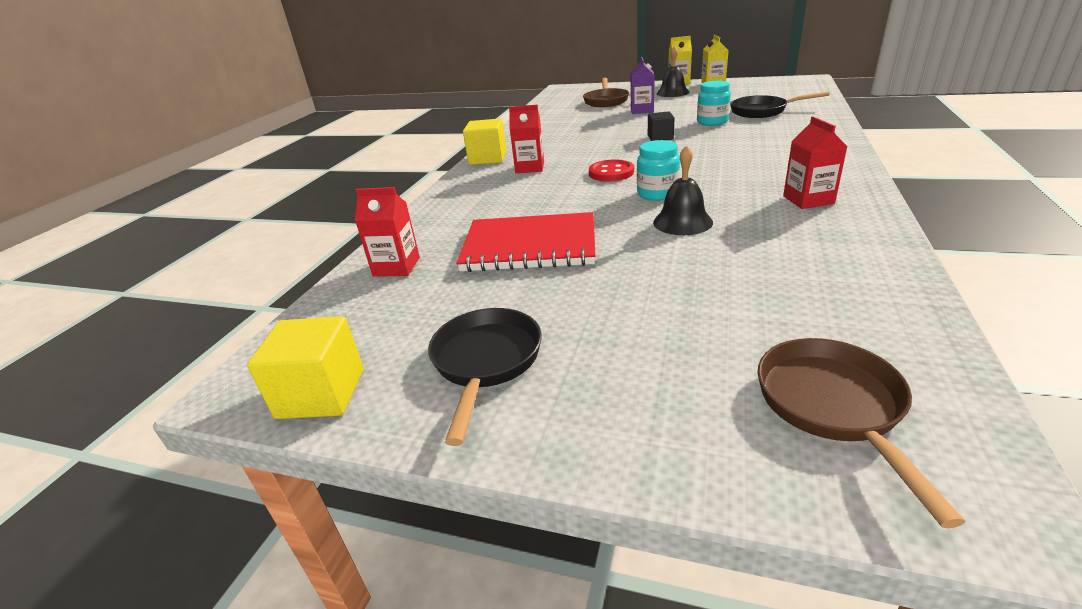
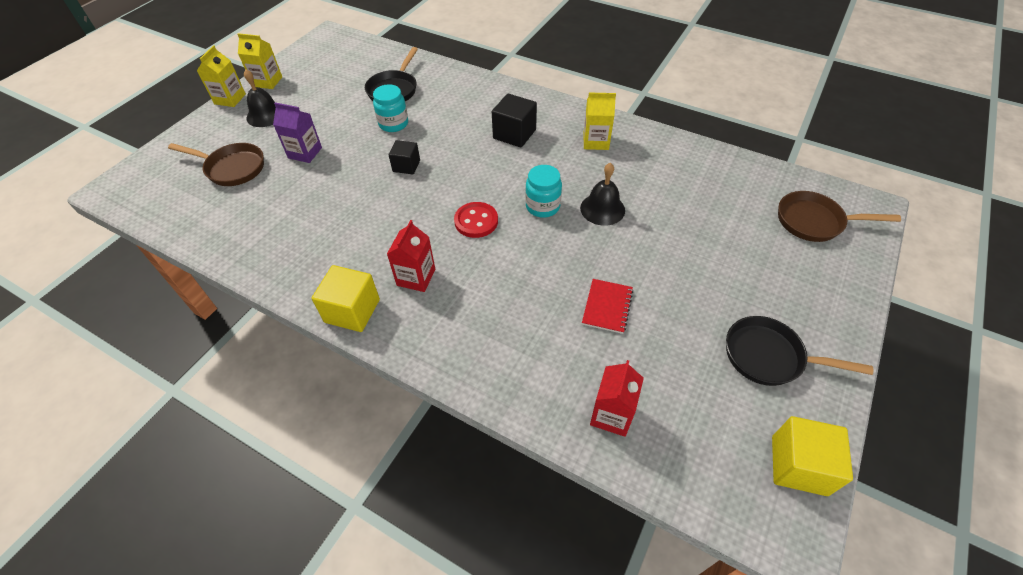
camera: 80 degrees left, 20 degrees up
(530, 246) = (607, 307): red notebook -> red notebook, size x0.50
(762, 162) = (514, 134): none -> black cube
(808, 200) = (596, 141): red carton -> yellow carton

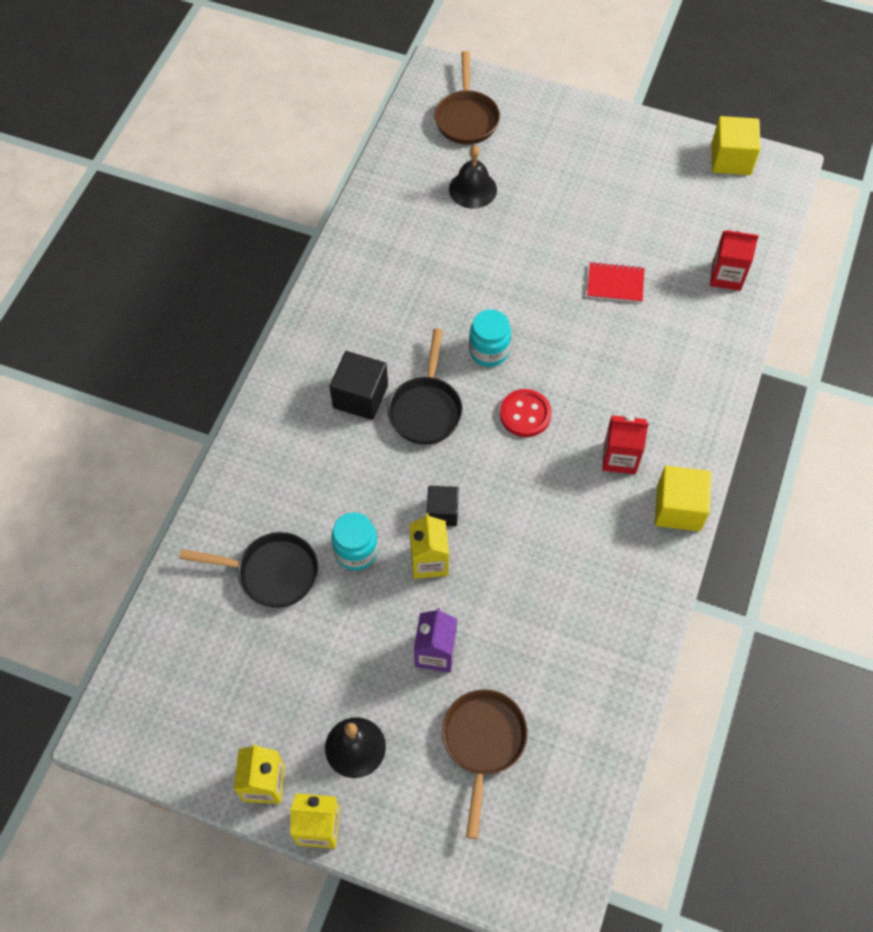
camera: 100 degrees left, 10 degrees up
(596, 141) = (364, 306): yellow carton -> yellow carton (429, 561)
(602, 209) = (482, 294): black bell -> black bell (473, 189)
(769, 357) = (638, 167): black pan -> black pan (426, 409)

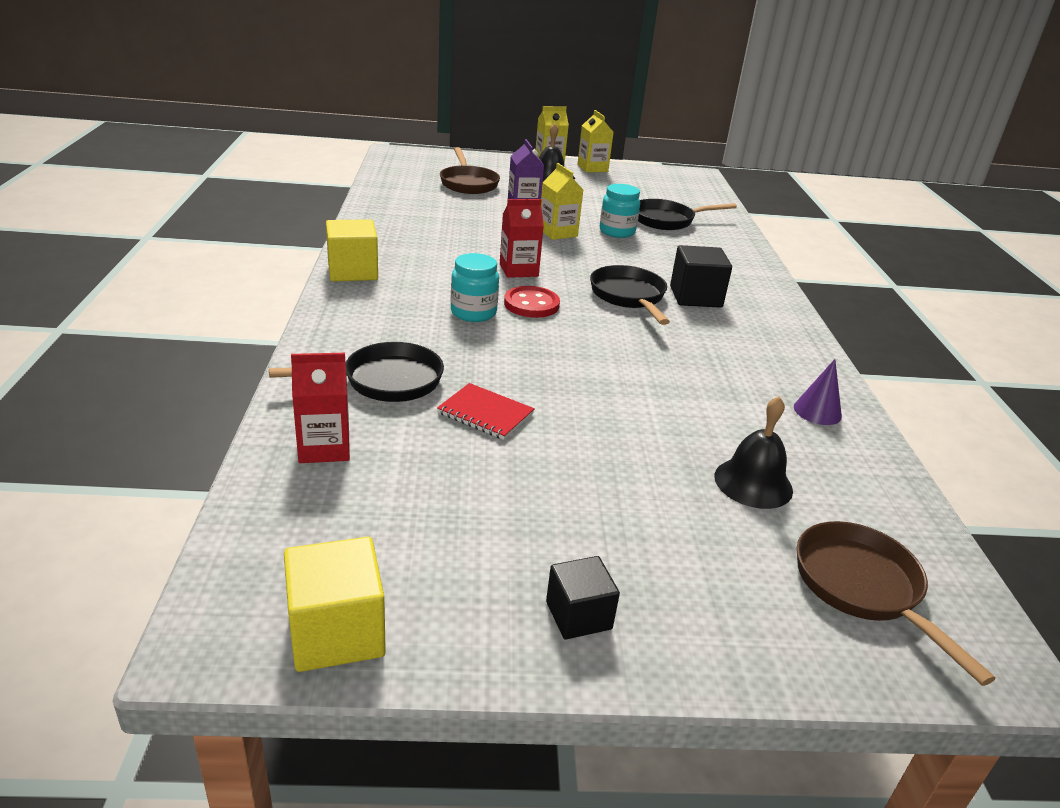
camera: 155 degrees right, 30 degrees down
(377, 234) = (817, 411): none -> purple cone
(442, 512) = (566, 251): black cube -> black cube (578, 615)
(489, 351) = (600, 338): turquoise jar -> turquoise jar (473, 313)
(615, 284) = (485, 413): red notebook -> red notebook turned 45 degrees clockwise
(619, 458) = (421, 291): red carton -> red carton (518, 270)
(677, 333) = (385, 381): none -> black pan

